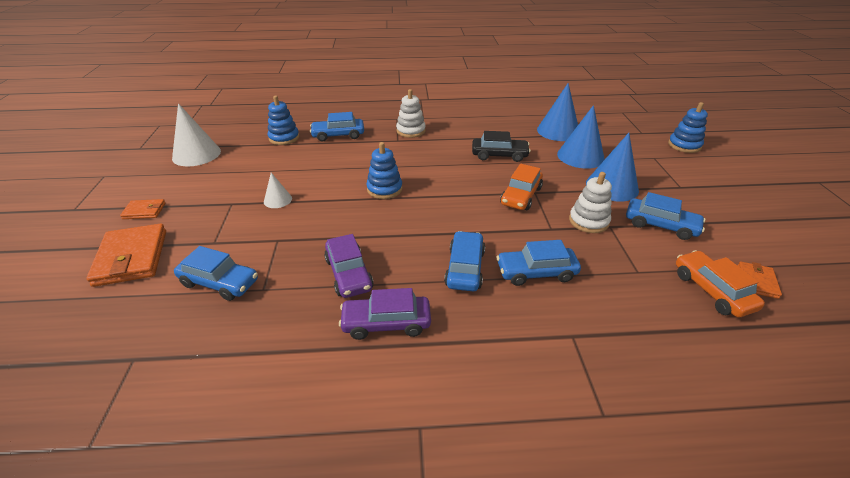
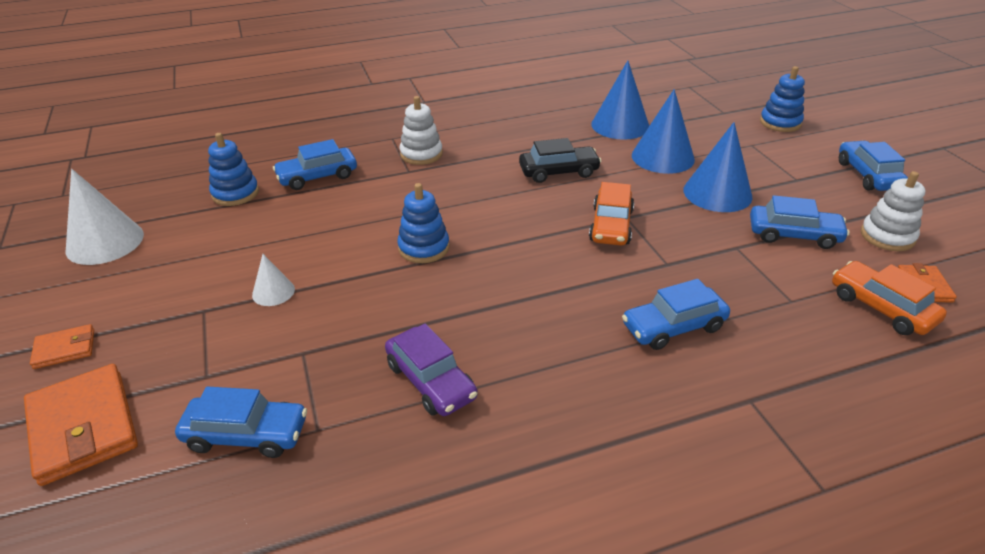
camera: 15 degrees left, 0 degrees up
(386, 323) = (514, 438): purple car -> none
(465, 268) = (583, 340): blue car -> blue car (868, 175)
(588, 221) = (708, 245): white stacking toy -> white stacking toy (887, 236)

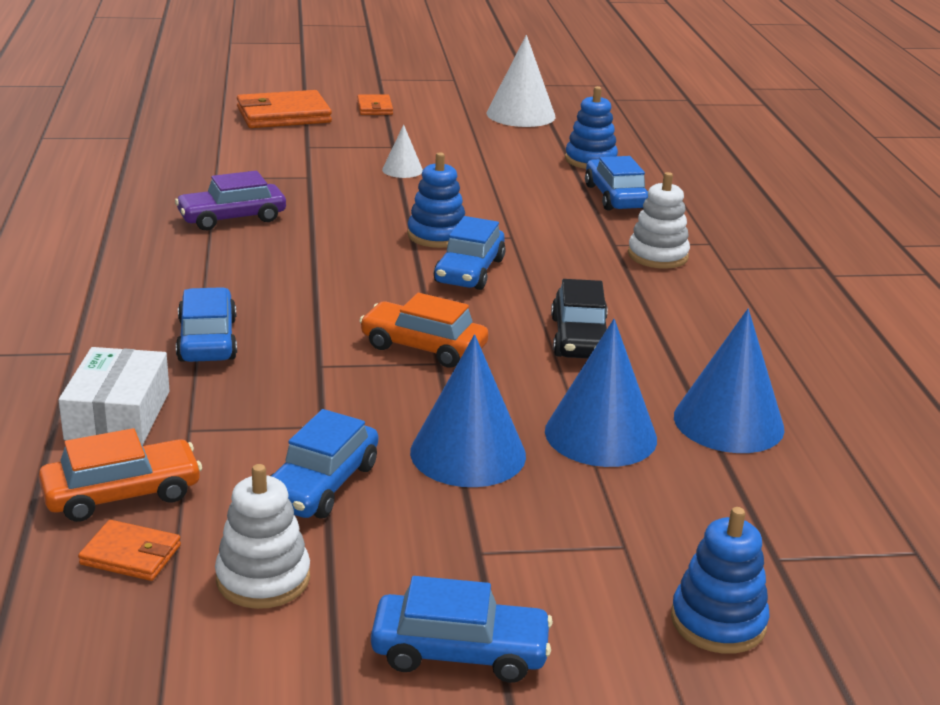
camera: 100 degrees right, 10 degrees down
(246, 434) = (231, 156): blue car -> blue car (469, 271)
(807, 340) = (118, 415): none -> white box

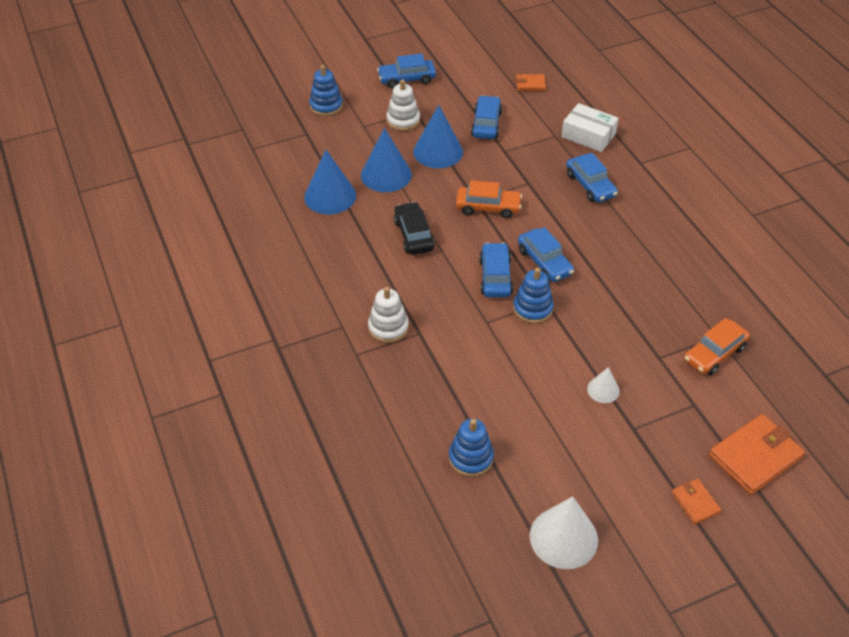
camera: 165 degrees right, 20 degrees up
(118, 415) = (588, 135): white box -> white box turned 45 degrees counterclockwise
(122, 494) = (553, 104): orange car -> orange car (714, 353)
(232, 218) = (665, 290): purple car -> none
(263, 578) = (481, 86): white stacking toy -> white stacking toy (403, 120)
(615, 197) = (434, 399): blue car -> blue car (544, 262)

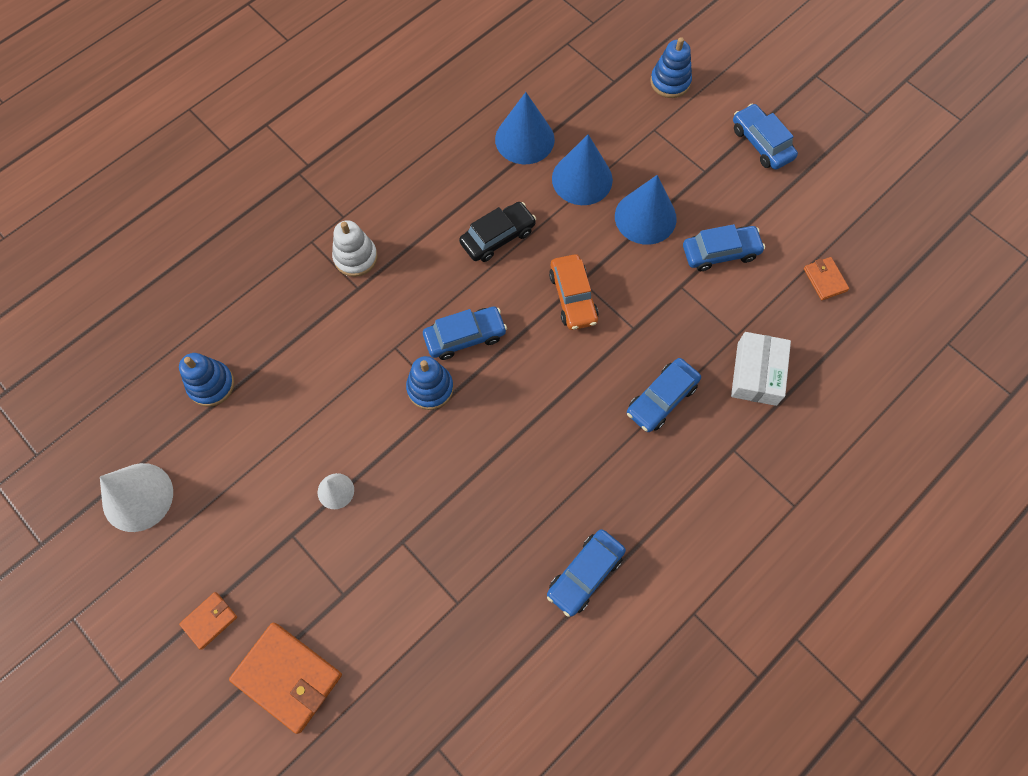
camera: 70 degrees right, 20 degrees up
(403, 120) = (683, 165): white stacking toy -> none
(544, 262) = (507, 381): blue car -> blue car (585, 574)
(714, 353) = (428, 604): orange car -> none

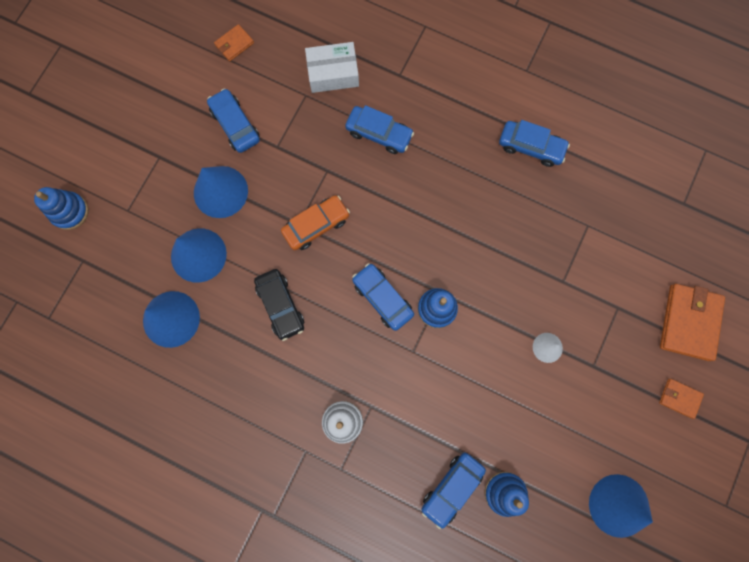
camera: 110 degrees left, 10 degrees up
(137, 497) = (619, 505): white cone -> blue cone
(498, 237) = (280, 306): black car -> black car turned 150 degrees counterclockwise
(761, 143) = (116, 120): blue car -> blue car (451, 487)

